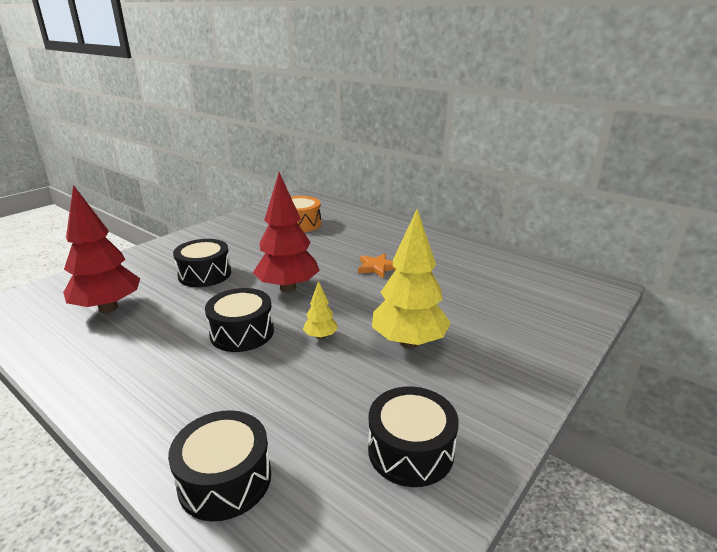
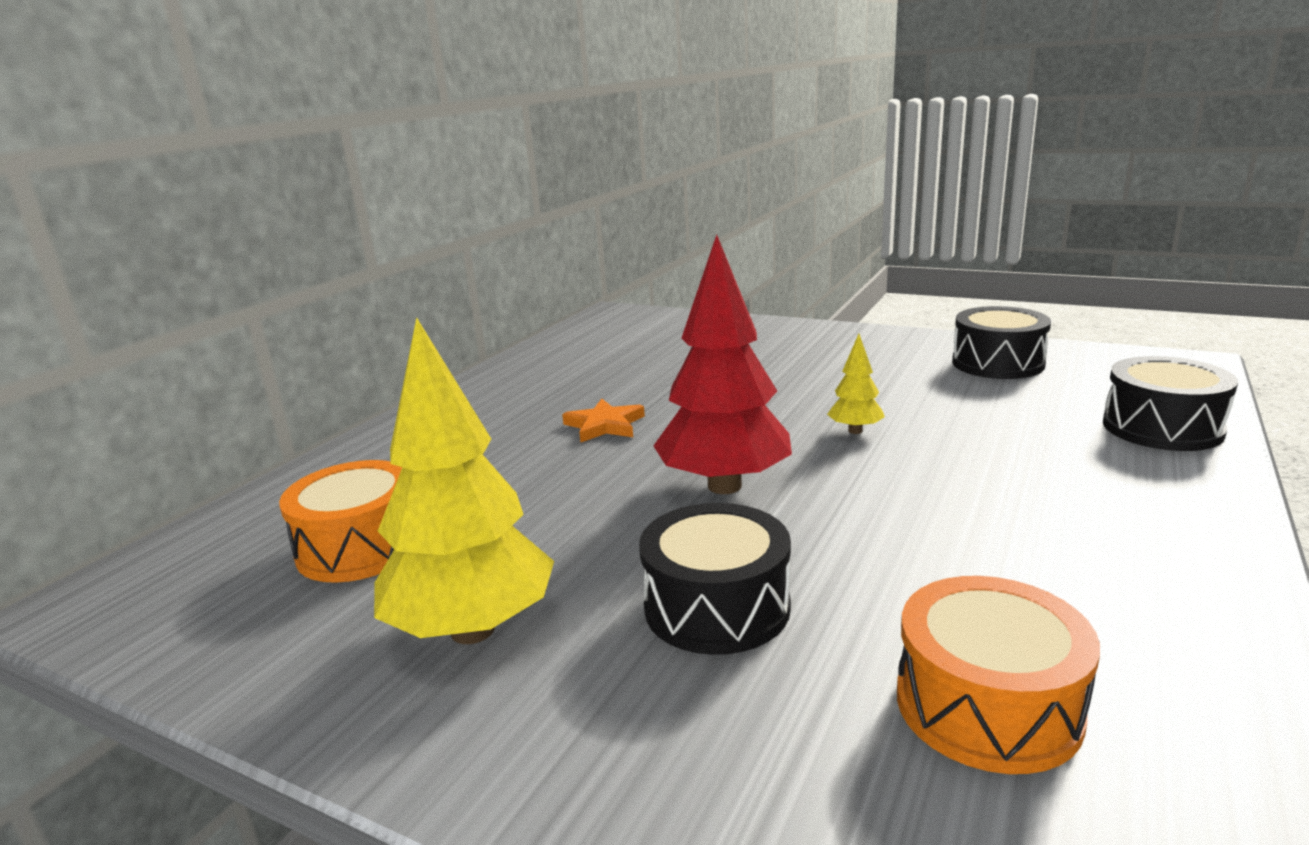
camera: 100 degrees left, 5 degrees down
(108, 308) = (987, 705): red tree -> orange drum
(242, 332) = (905, 490): black drum -> none
(408, 342) = (818, 382): yellow tree -> yellow tree (472, 630)

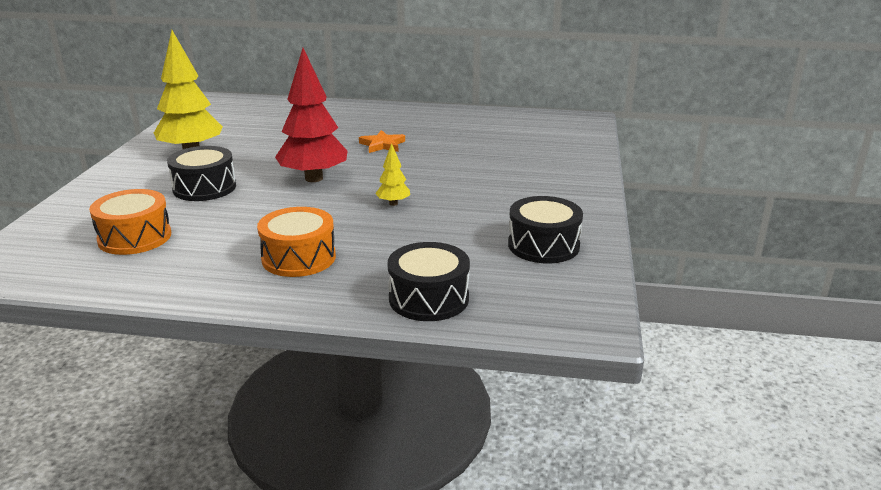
camera: 70 degrees right, 5 degrees up
(360, 547) = (250, 125): orange drum -> orange drum (299, 258)

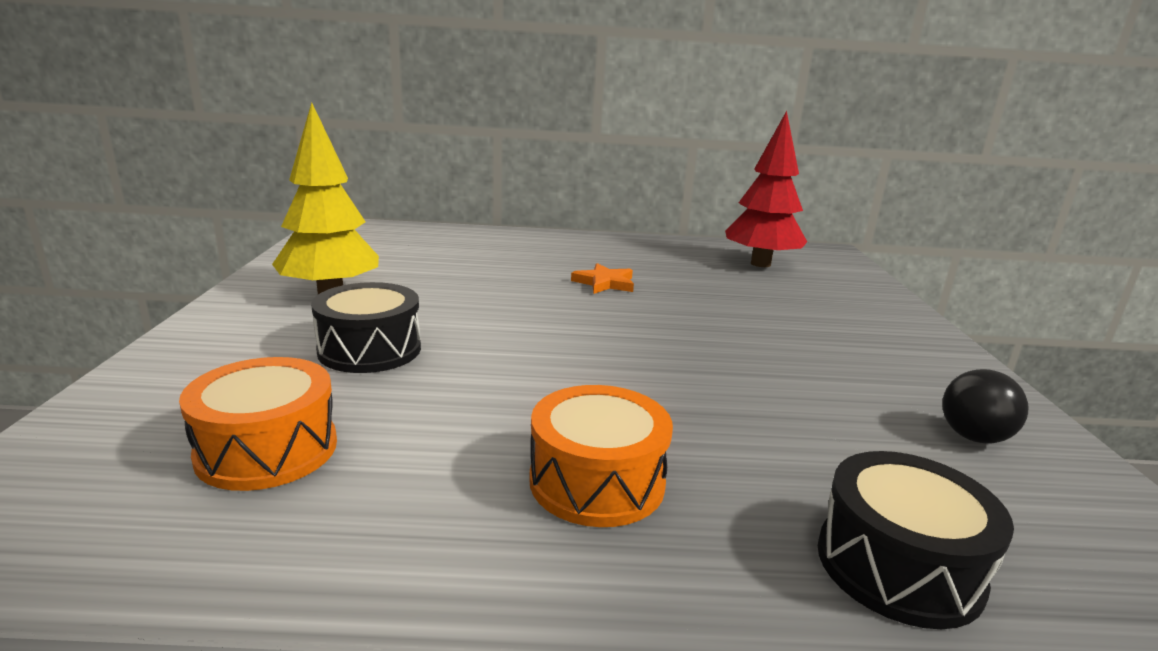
camera: 10 degrees left, 5 degrees down
(313, 178) = (537, 332): red tree -> red tree (760, 264)
(393, 203) = (684, 370): yellow tree -> none
(543, 245) = (973, 437): black drum -> black ball

